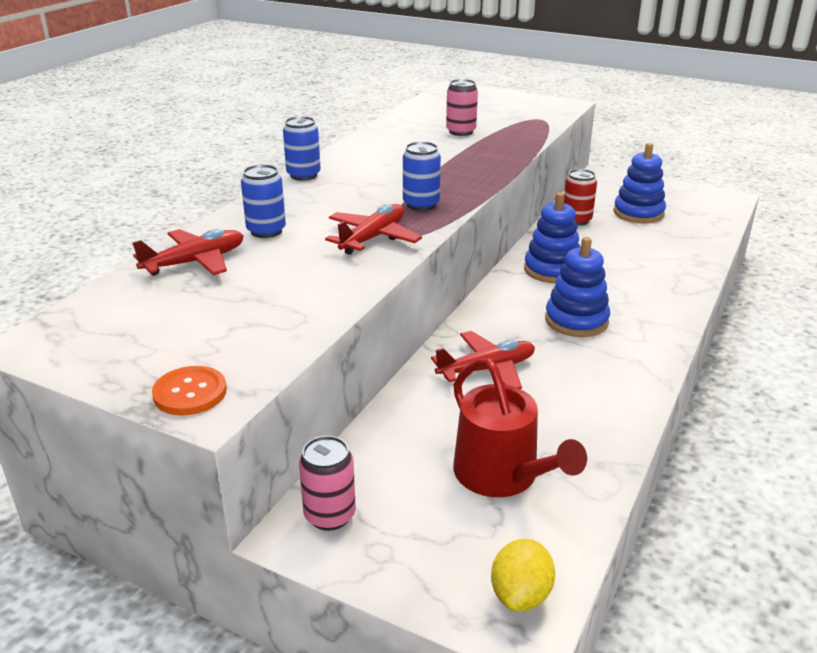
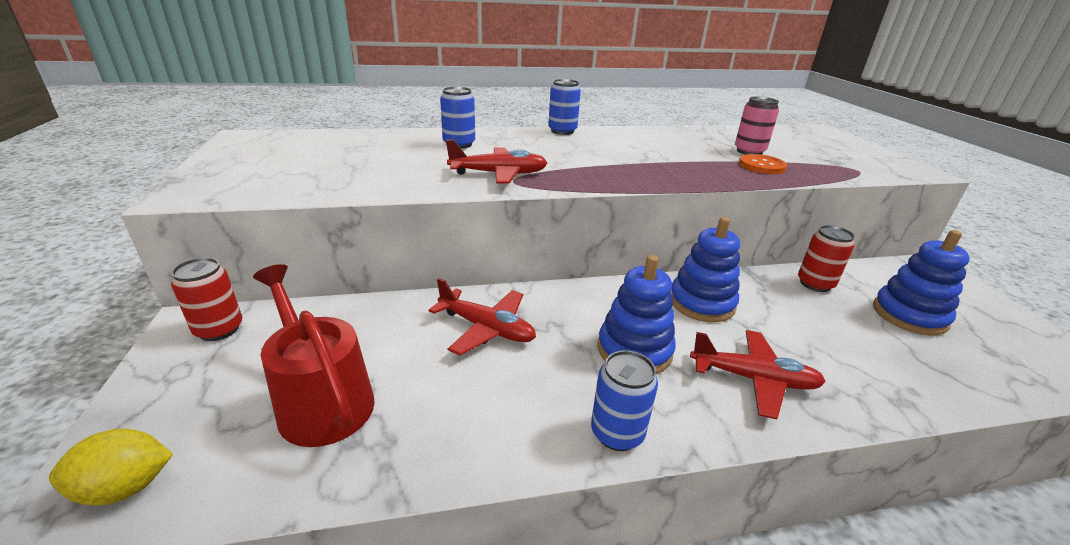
camera: 50 degrees right, 0 degrees up
(190, 393) = (200, 185): orange button -> orange button (761, 166)
(195, 262) = (387, 140): red plane -> red plane (753, 379)
(330, 515) = (219, 329): pink can -> red can
(421, 204) = (586, 173): blue can -> blue can (617, 433)
(502, 475) = (322, 400): red watering can -> red watering can turned 120 degrees clockwise

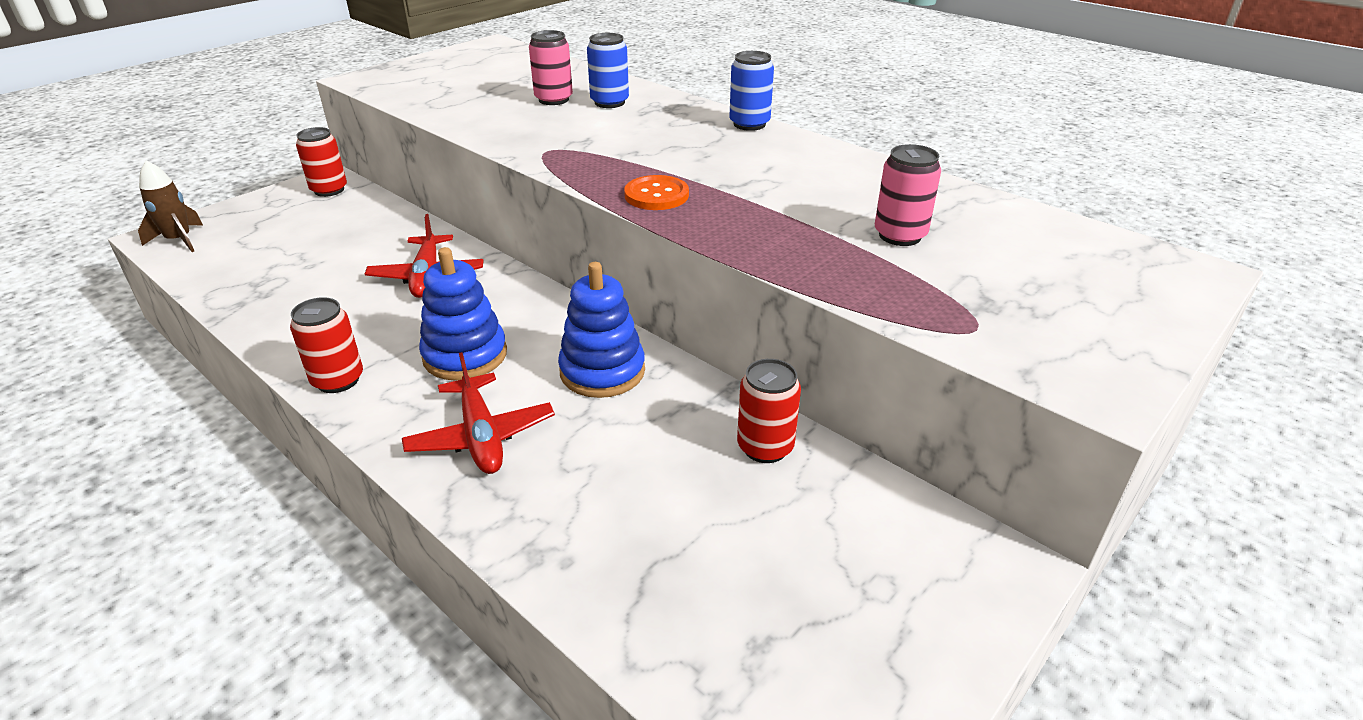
camera: 55 degrees right, 5 degrees up
(126, 487) = (179, 240): yellow lemon -> brown rocket
(322, 400) = (286, 255): red watering can -> none
(418, 154) = (553, 99): none -> pink can
(499, 174) = (555, 141): red plane -> none
(617, 433) = (338, 380): blue can -> red can
(761, 166) = (843, 254): orange button -> orange button (656, 195)
(909, 315) = (776, 548): blue stacking toy -> none

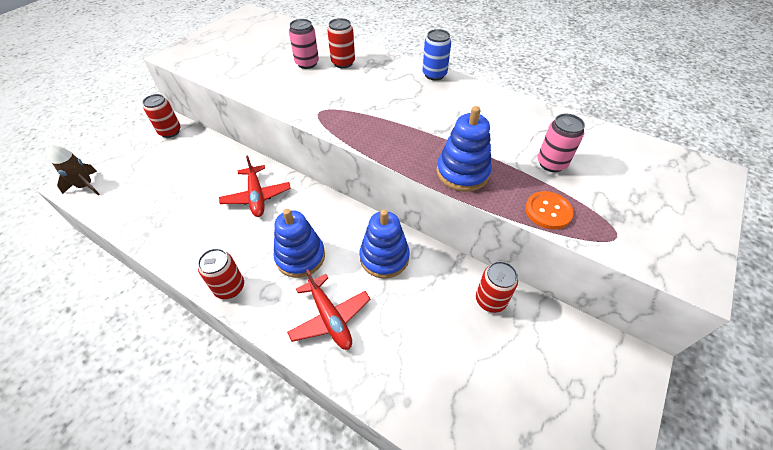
camera: 10 degrees left, 15 degrees up
(609, 102) = (343, 63): blue can -> red can
(656, 195) = (400, 145): orange button -> orange button (548, 211)
(743, 233) = (462, 172): none -> blue stacking toy

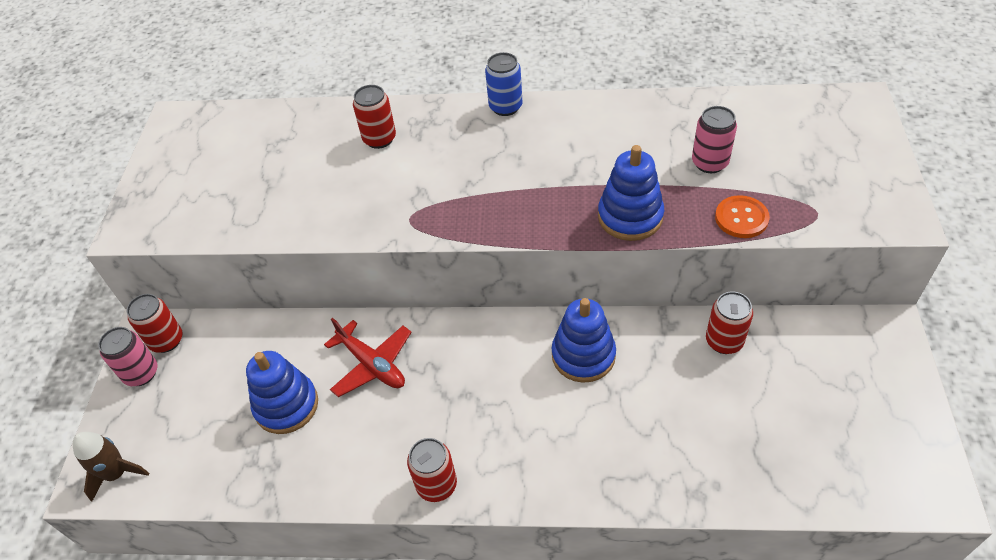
camera: 25 degrees left, 0 degrees up
(300, 257) = (489, 406): blue stacking toy -> blue stacking toy (286, 405)
(307, 63) = (333, 160): pink can -> pink can (141, 373)
(330, 318) = (577, 451): red plane -> none

